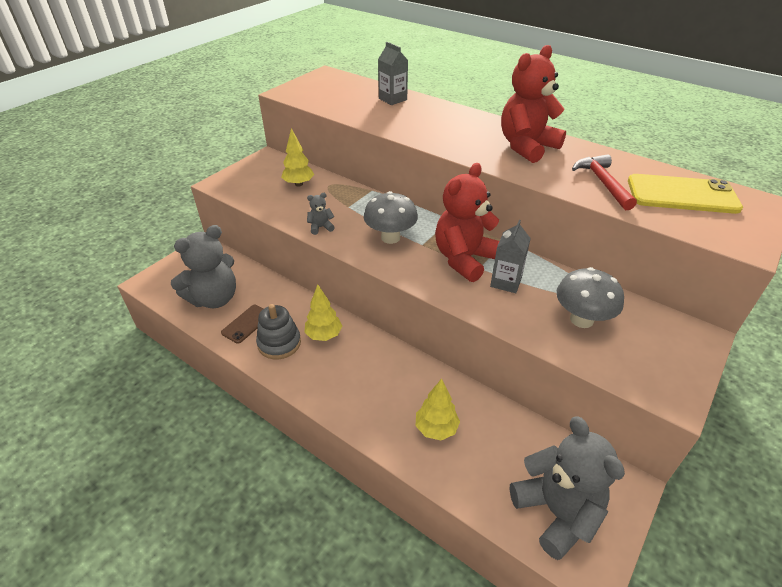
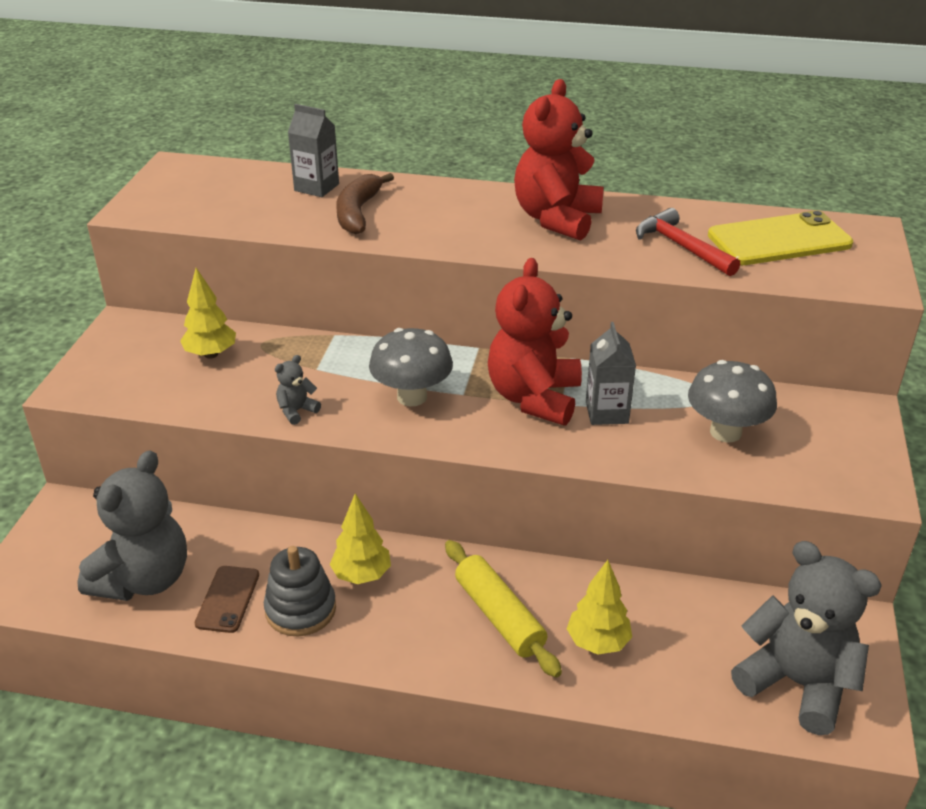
camera: 25 degrees left, 5 degrees down
(386, 388) = (499, 616): none -> yellow rolling pin
(405, 117) = (358, 212): none -> brown banana

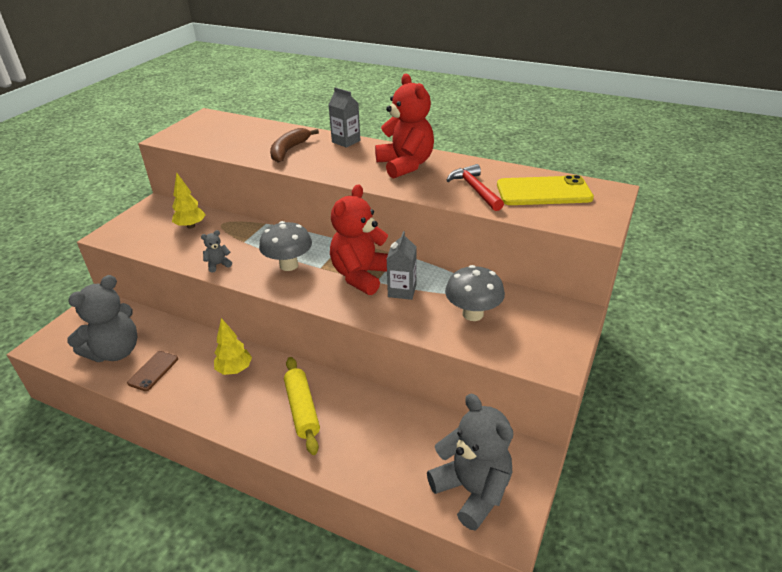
camera: 15 degrees right, 0 degrees up
(300, 609) = (190, 384): grey stacking toy -> none
(316, 187) = (275, 134): grey carton -> grey carton (346, 141)
(556, 219) = (405, 165): red teddy bear -> red teddy bear turned 120 degrees clockwise
(598, 642) = (354, 437): yellow tree -> none

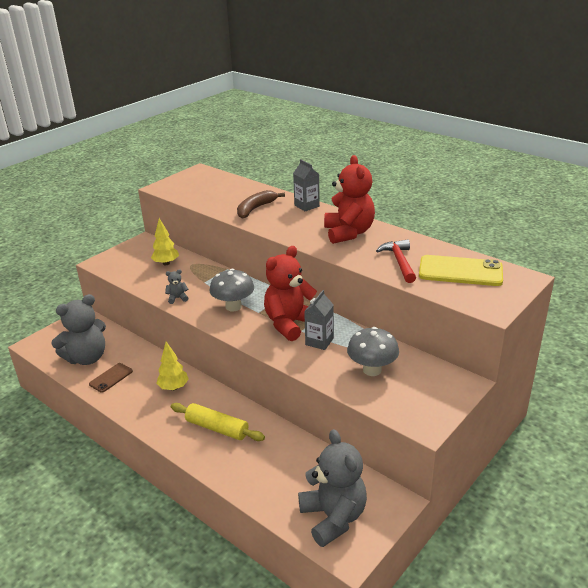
camera: 15 degrees right, 5 degrees down
(302, 409) = (217, 428): yellow rolling pin -> yellow rolling pin turned 60 degrees counterclockwise

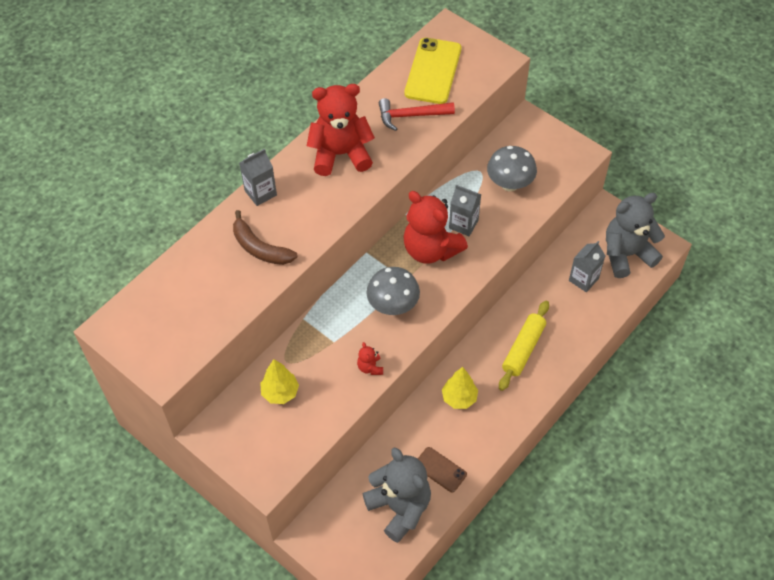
camera: 90 degrees left, 25 degrees up
(177, 298) = (370, 367): grey teddy bear -> red teddy bear
(297, 476) = (583, 279): none -> grey carton

